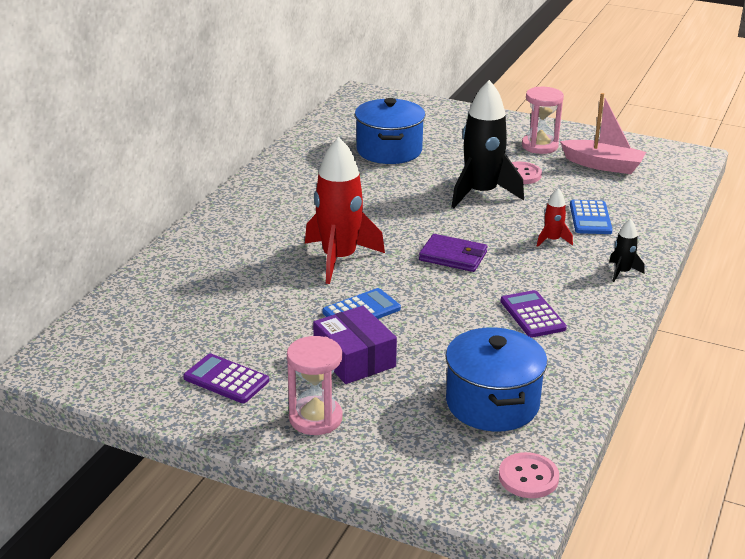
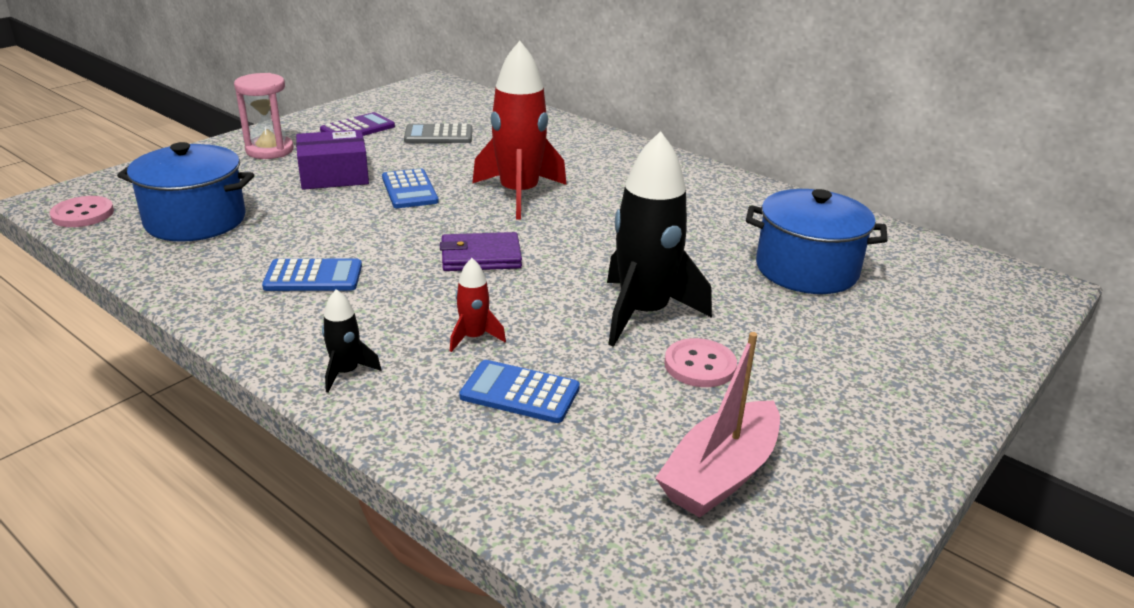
camera: 105 degrees right, 0 degrees up
(223, 325) = (438, 135): none -> grey calculator
(453, 256) = (480, 256): purple wallet -> purple wallet turned 45 degrees clockwise
(532, 315) = (313, 277): purple calculator -> blue calculator
(539, 146) = (818, 417): pink hourglass -> none

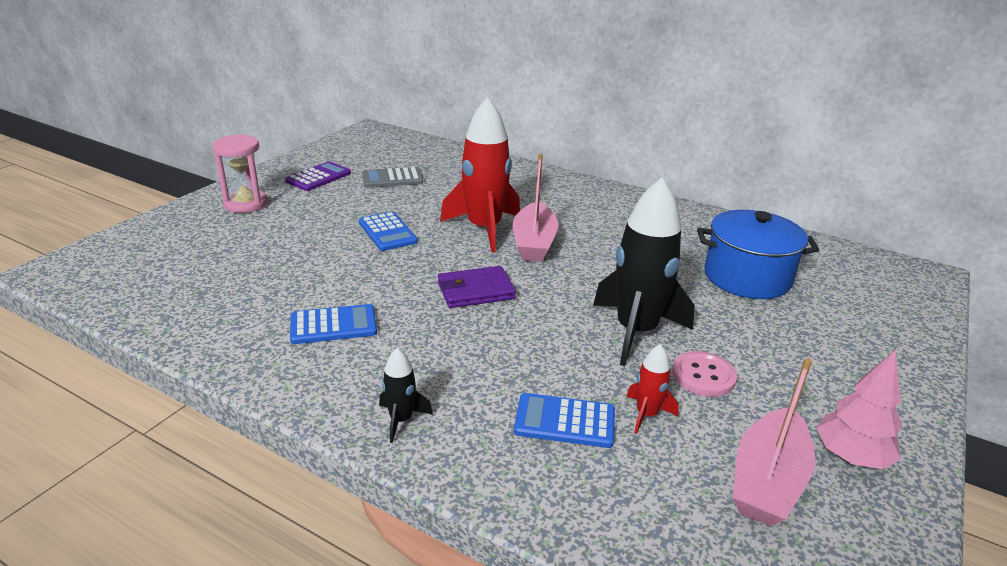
camera: 10 degrees left, 0 degrees up
(83, 214) = (87, 282): pink button -> none
(195, 220) = (201, 279): blue pot -> none
(334, 175) = (314, 223): purple box -> none
(474, 337) = (502, 371): red rocket -> red rocket (646, 414)
(569, 213) = (534, 243): none -> pink boat
(832, 464) = (850, 457): none -> pink tree

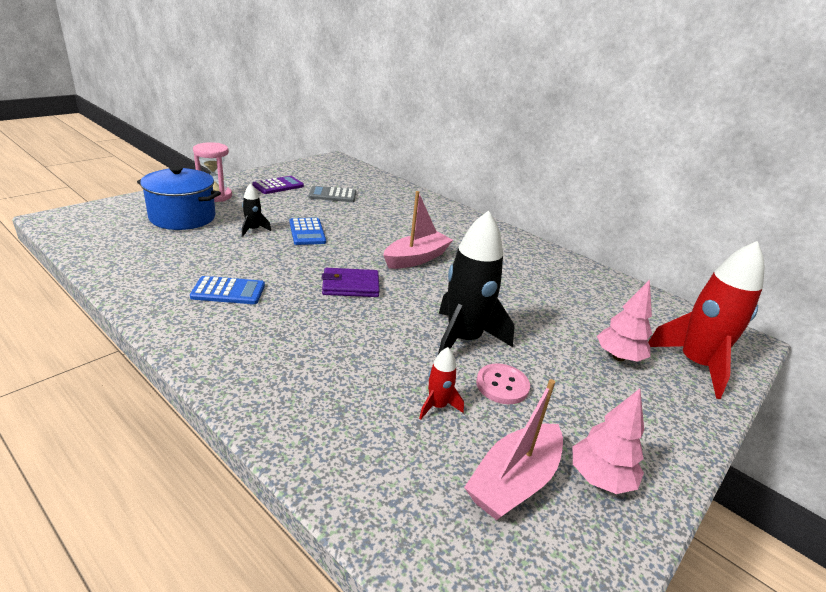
camera: 10 degrees right, 0 degrees up
(401, 420) = (239, 370): black rocket -> black rocket (253, 230)
(484, 229) = (383, 242): red rocket -> red rocket (695, 364)
(534, 243) = (416, 258): pink boat -> pink boat turned 150 degrees counterclockwise
(565, 421) = (366, 397): blue calculator -> none
(747, 277) = (581, 315): blue pot -> blue pot (182, 217)
(808, 319) = (618, 357): none -> pink tree

